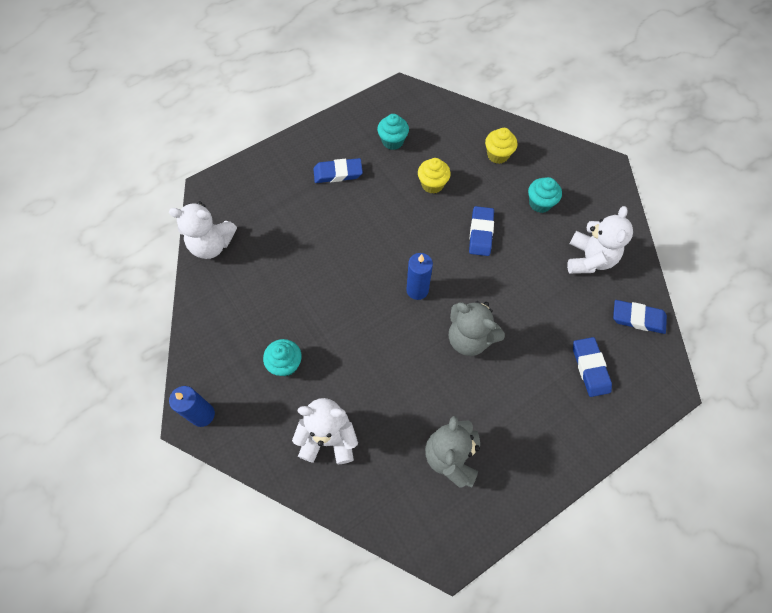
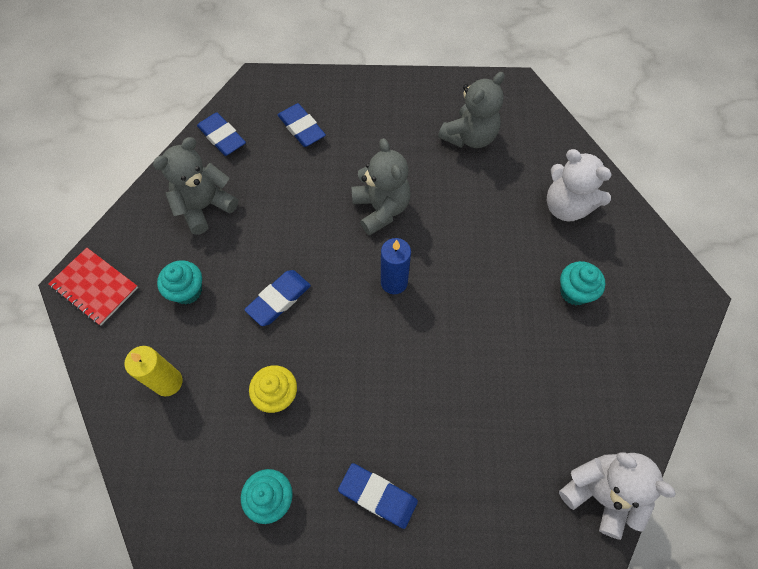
camera: 145 degrees left, 0 degrees up
(202, 415) = (681, 294): blue candle -> none
(498, 155) = (168, 382): yellow cupcake -> yellow candle
(589, 259) = (204, 207): white teddy bear -> grey teddy bear
(590, 368) = (301, 128): blue eraser -> blue eraser turned 60 degrees counterclockwise
(594, 172) = (95, 287): none -> red notebook

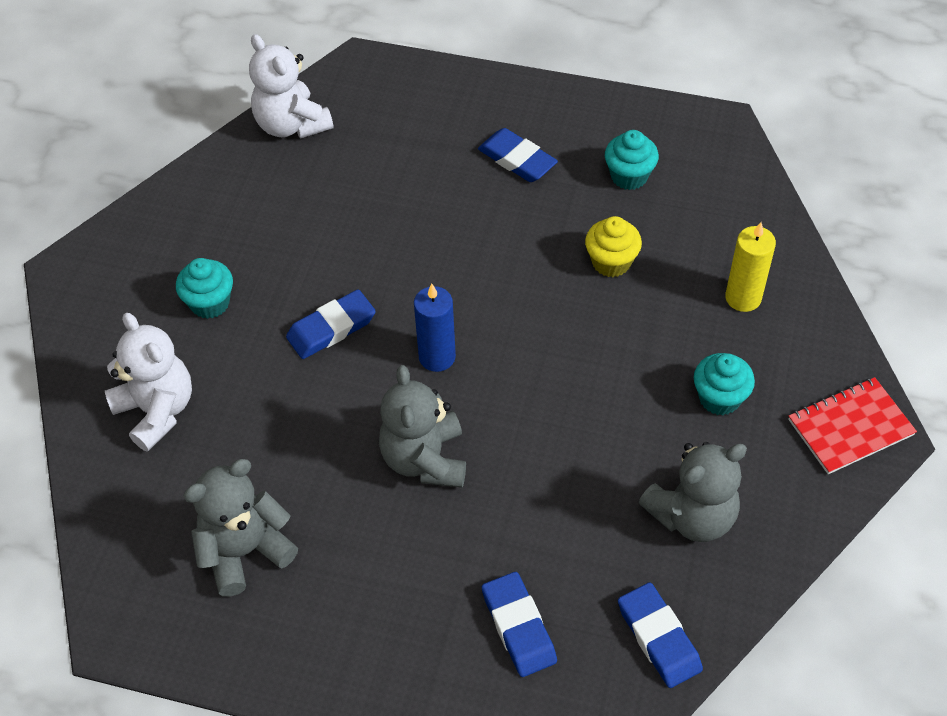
camera: 165 degrees left, 10 degrees down
(95, 287) = (850, 427): red notebook -> red notebook turned 75 degrees counterclockwise
(279, 299) = (595, 364): blue eraser -> blue eraser (331, 328)

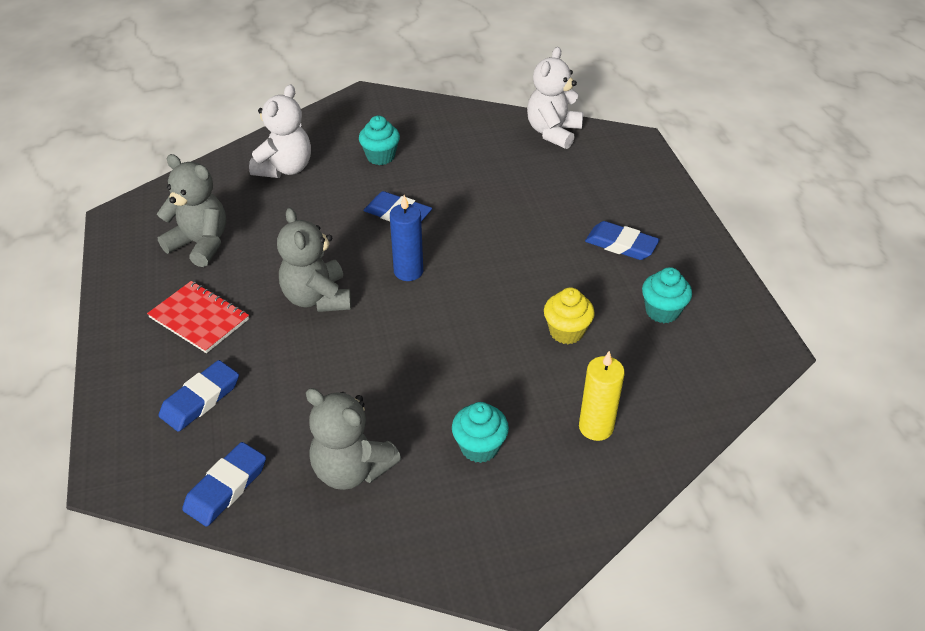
camera: 60 degrees right, 10 degrees down
(425, 459) = (317, 298): grey teddy bear -> grey teddy bear turned 75 degrees counterclockwise
(517, 159) = (621, 245): blue eraser -> blue eraser turned 75 degrees counterclockwise
(850, 427) = (510, 554): red notebook -> red notebook (199, 318)

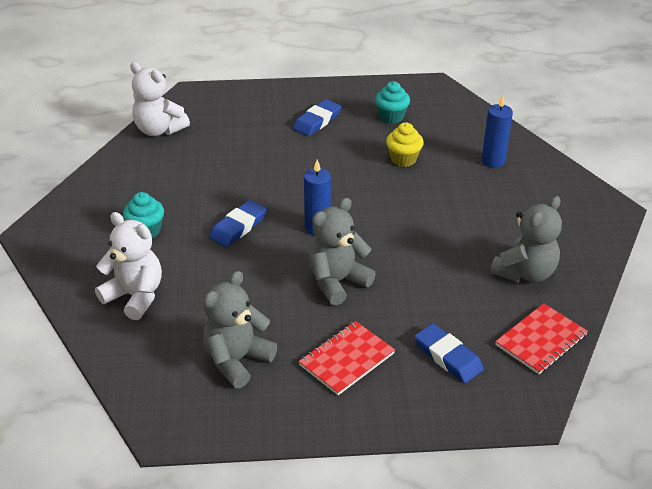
camera: 80 degrees left, 5 degrees down
(226, 487) = (541, 340): blue eraser -> red notebook
(317, 298) = (337, 282): grey teddy bear -> grey teddy bear turned 150 degrees clockwise
(479, 447) = (507, 211): turquoise cupcake -> none
(596, 427) = (493, 161): yellow candle -> blue candle

